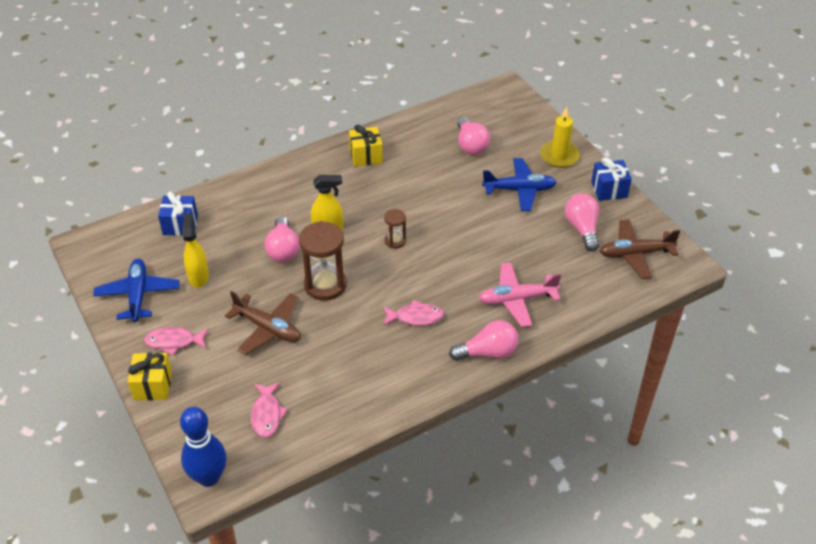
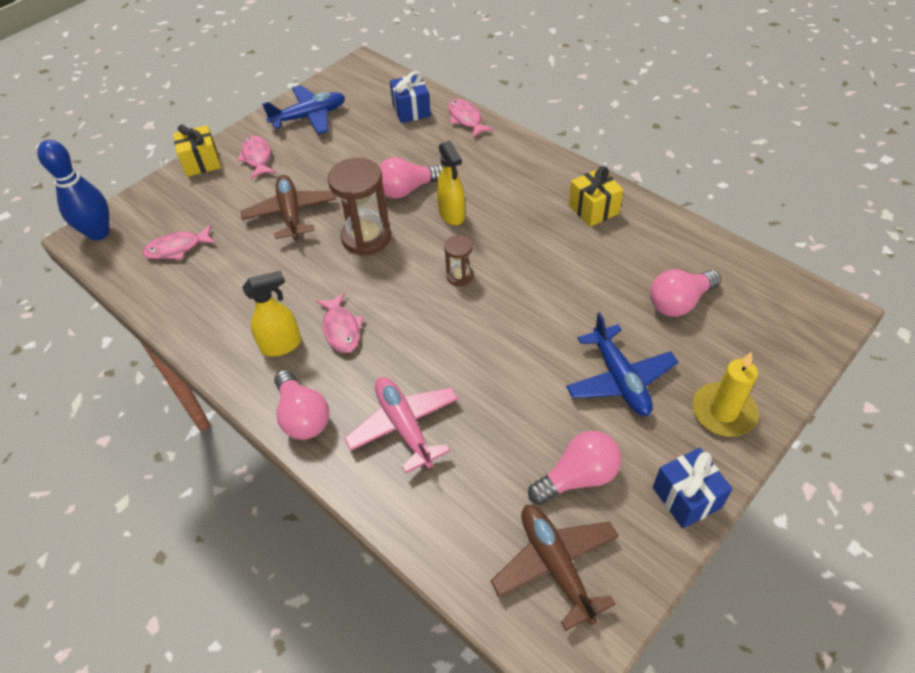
camera: 75 degrees right, 5 degrees up
(198, 277) = (345, 145): yellow spray bottle -> yellow spray bottle (281, 345)
(217, 194) = (466, 119): none -> pink fish
(268, 328) = (291, 214): brown plane -> brown plane turned 150 degrees clockwise

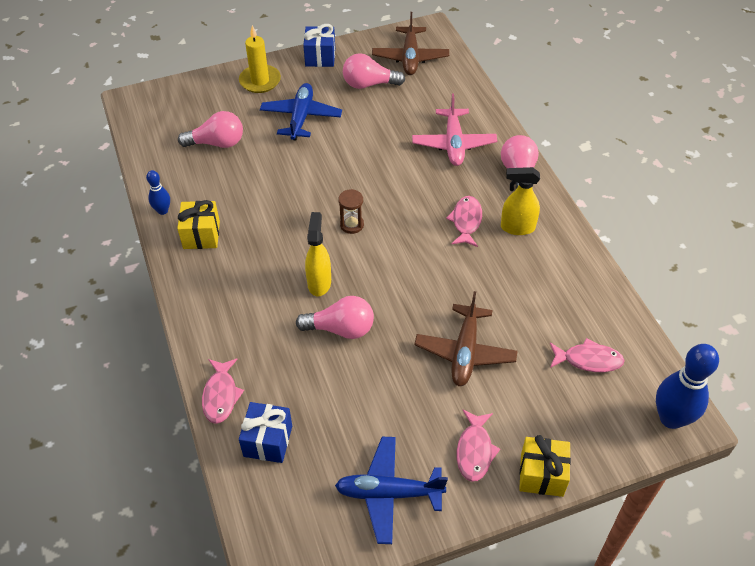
camera: 155 degrees left, 0 degrees up
(366, 237) = (407, 293): brown hourglass -> none
(652, 214) = (162, 211): none -> blue bowling pin

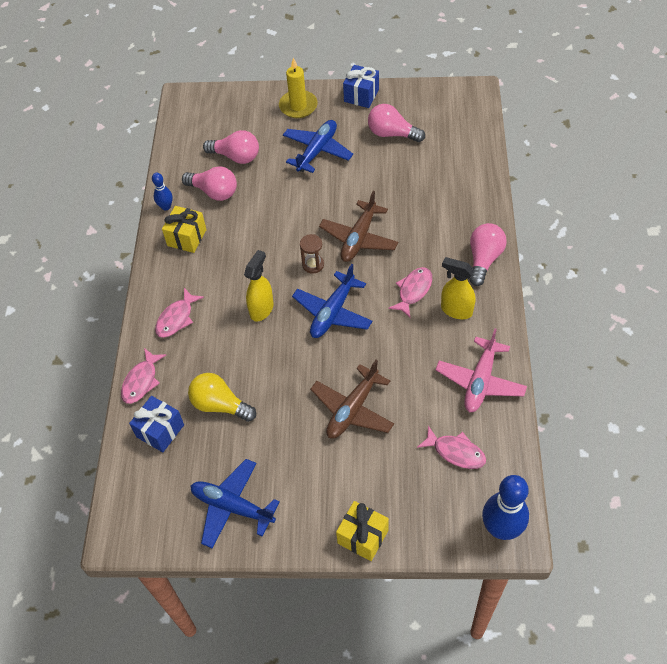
camera: 25 degrees right, 5 degrees up
(322, 392) = (220, 405): none -> yellow light bulb
(341, 329) = (260, 355): pink light bulb -> pink light bulb (214, 192)
(396, 264) = (333, 312): none -> blue plane
(410, 57) = (442, 116): brown plane -> brown plane (359, 238)
(453, 144) = (439, 213): pink plane -> pink plane (480, 381)
(475, 451) = (318, 497): pink fish -> pink fish (176, 318)

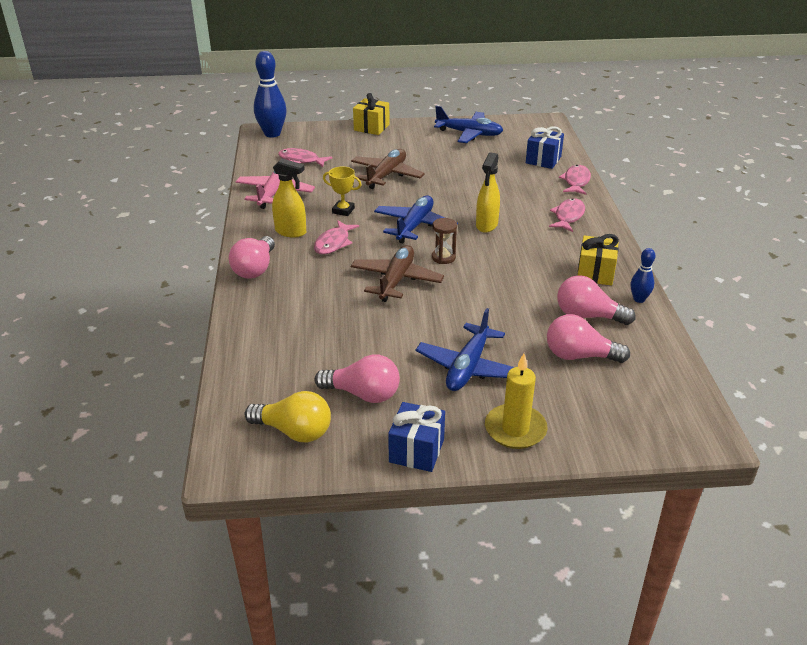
camera: 170 degrees right, 20 degrees down
(220, 405) = (500, 173): yellow light bulb -> yellow light bulb (294, 431)
(404, 343) = (343, 210): none -> yellow trophy

